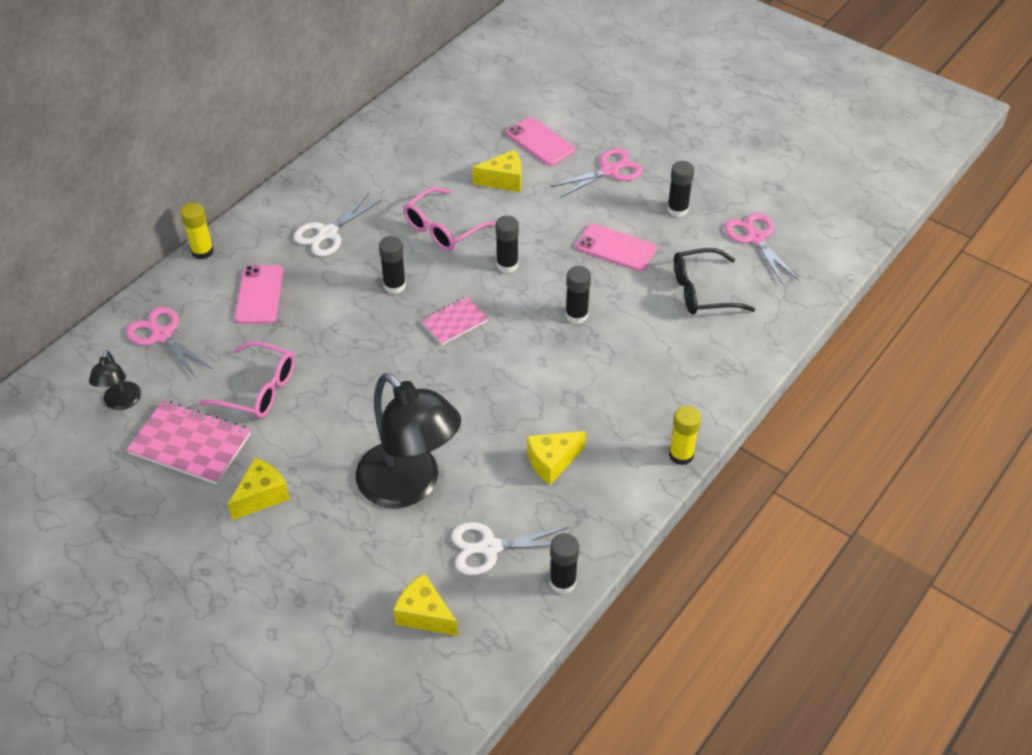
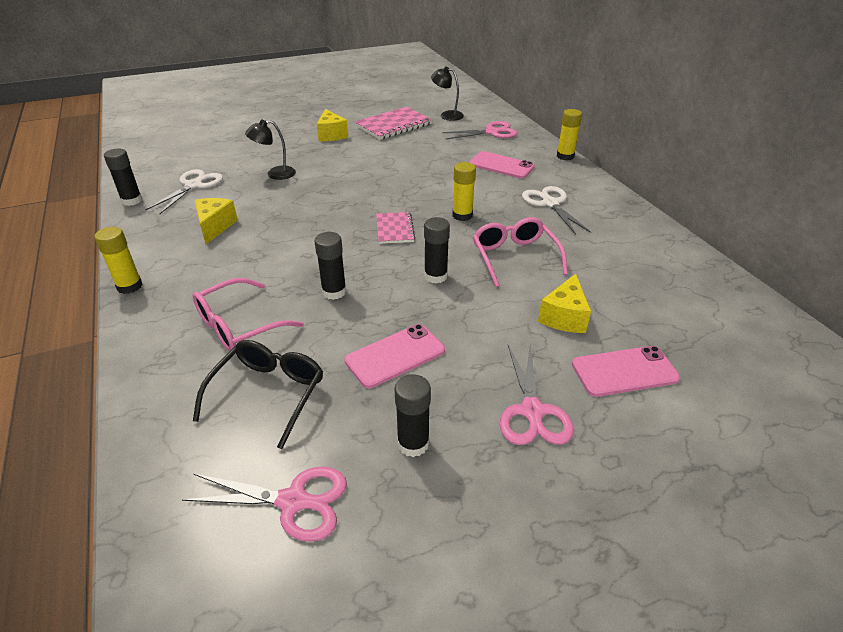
camera: 120 degrees right, 10 degrees down
(259, 389) = (412, 149): pink glasses -> pink glasses (238, 326)
(394, 285) = (462, 215): black glue stick -> yellow glue stick
(409, 486) = (275, 174): black lamp -> black lamp, size x0.47
(424, 615) = (189, 156): yellow cheese -> none

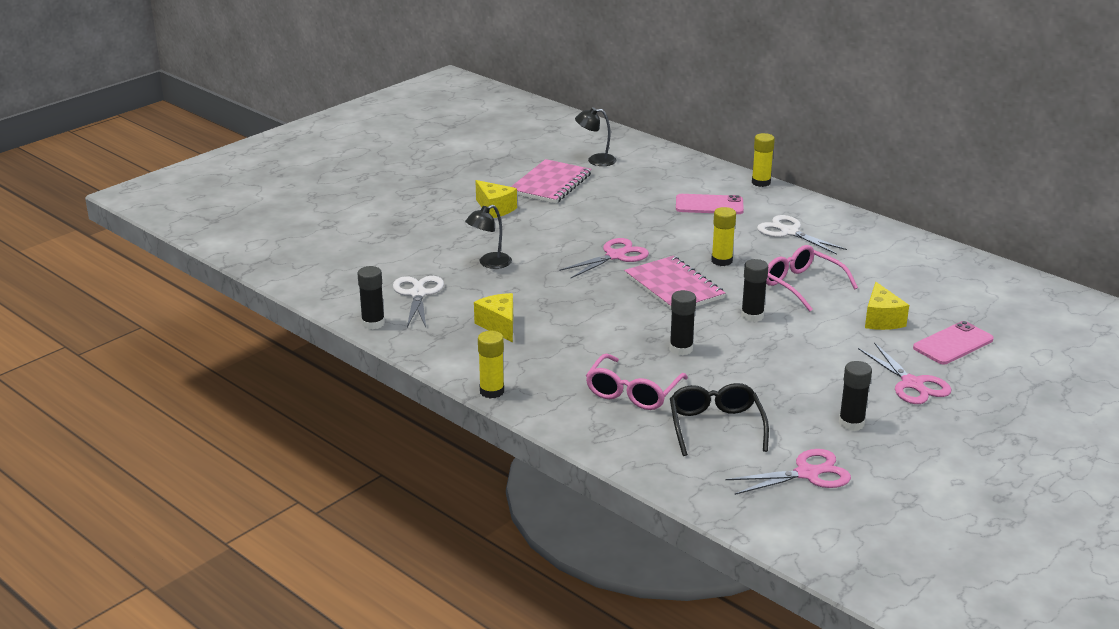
camera: 25 degrees left, 10 degrees down
(395, 229) = (674, 287): pink notebook -> pink notebook, size x1.68
(395, 356) = (782, 378): pink phone -> none
(491, 132) = (663, 171): pink scissors -> pink scissors (615, 256)

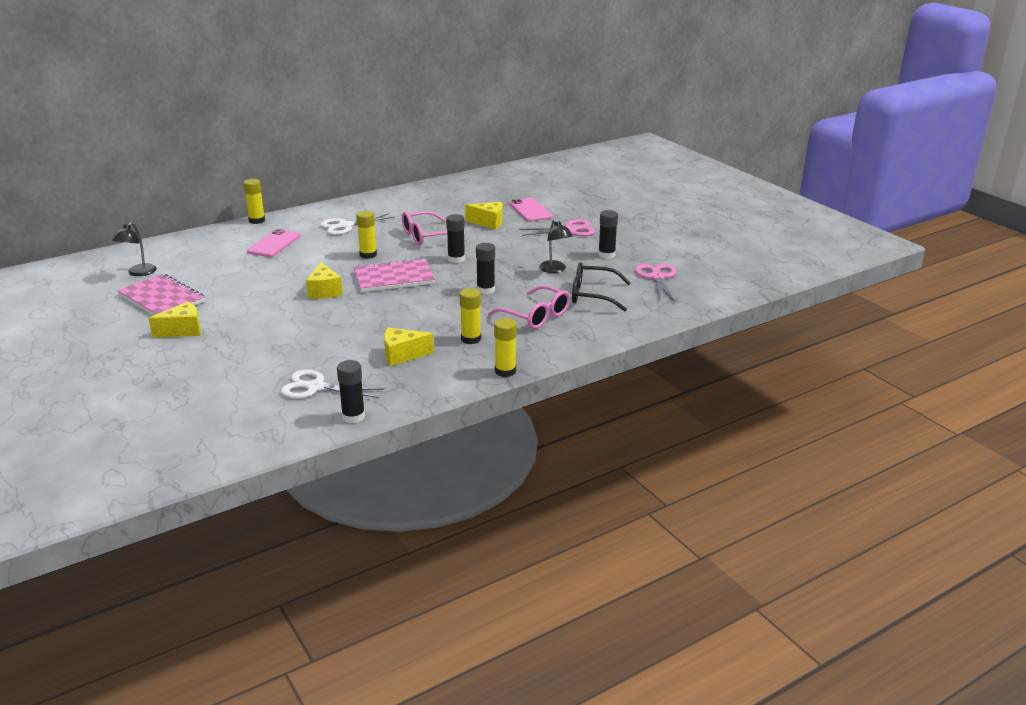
camera: 75 degrees left, 0 degrees up
(489, 263) = (287, 346): black lamp -> black lamp (555, 270)
(554, 359) = (471, 339): none -> yellow glue stick
(615, 256) = (324, 291): pink scissors -> yellow cheese

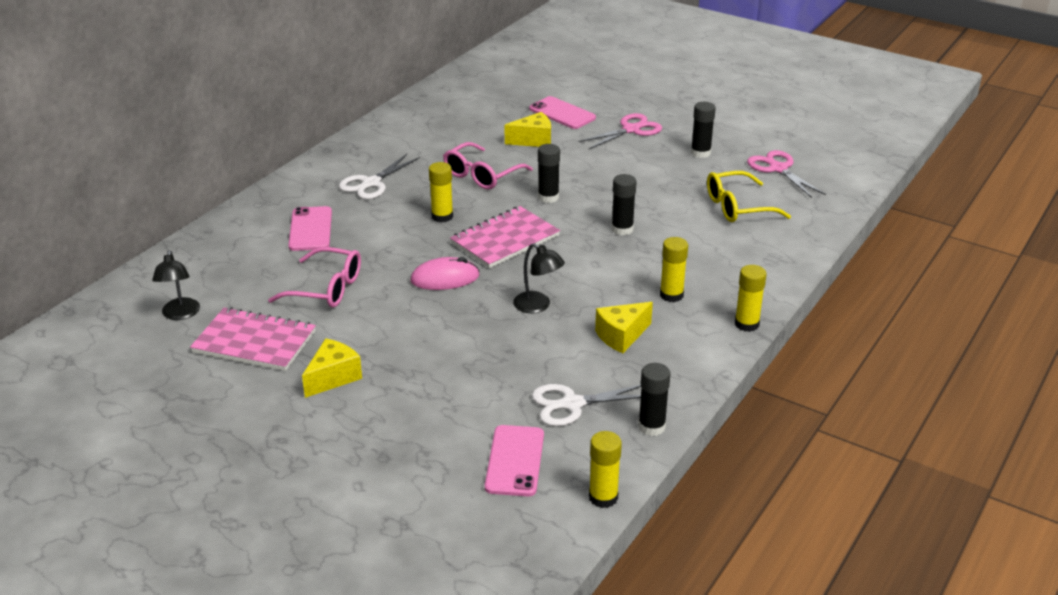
camera: 25 degrees left, 5 degrees up
(235, 410) = (515, 461): none -> pink phone
(257, 220) = (250, 201): yellow glue stick -> yellow glue stick (603, 497)
(324, 291) = (445, 278): yellow cheese -> pink mouse
(536, 316) = (708, 248): pink glasses -> pink glasses (326, 288)
(555, 270) = (667, 185): black lamp -> black lamp (538, 306)
(592, 295) = (737, 207): black glasses -> yellow glasses

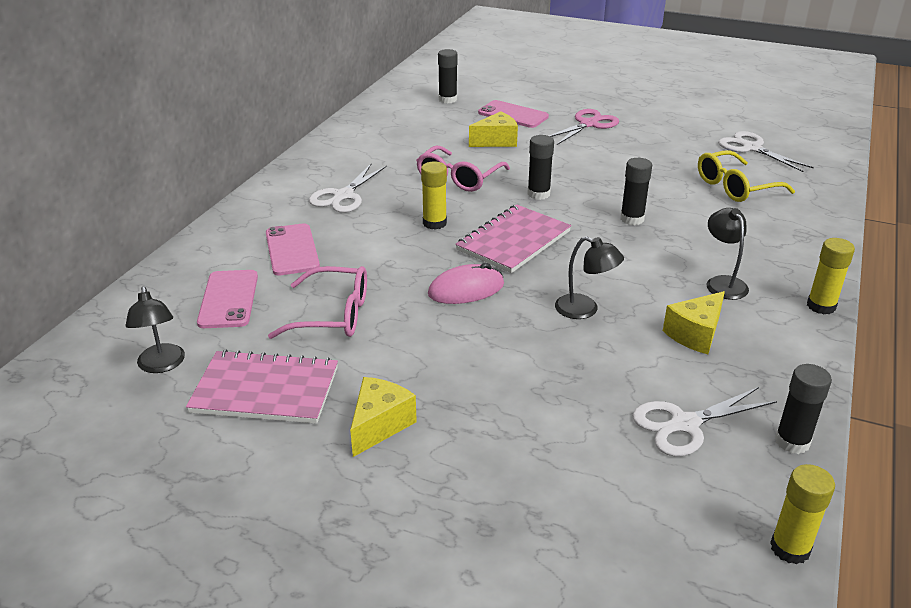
camera: 10 degrees left, 0 degrees up
(515, 461) = (654, 511): pink phone -> pink phone (228, 299)
(671, 295) = (722, 283): yellow glue stick -> black lamp
(700, 153) = (668, 140): black glue stick -> black glue stick (447, 99)
(778, 169) = (751, 148): pink scissors -> white scissors

